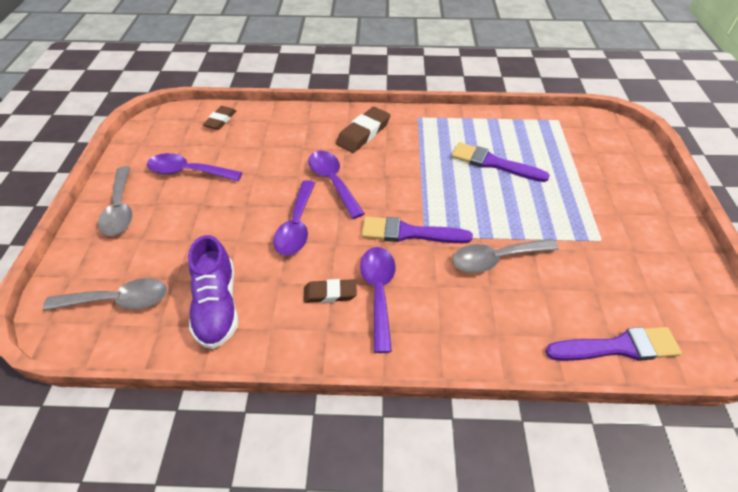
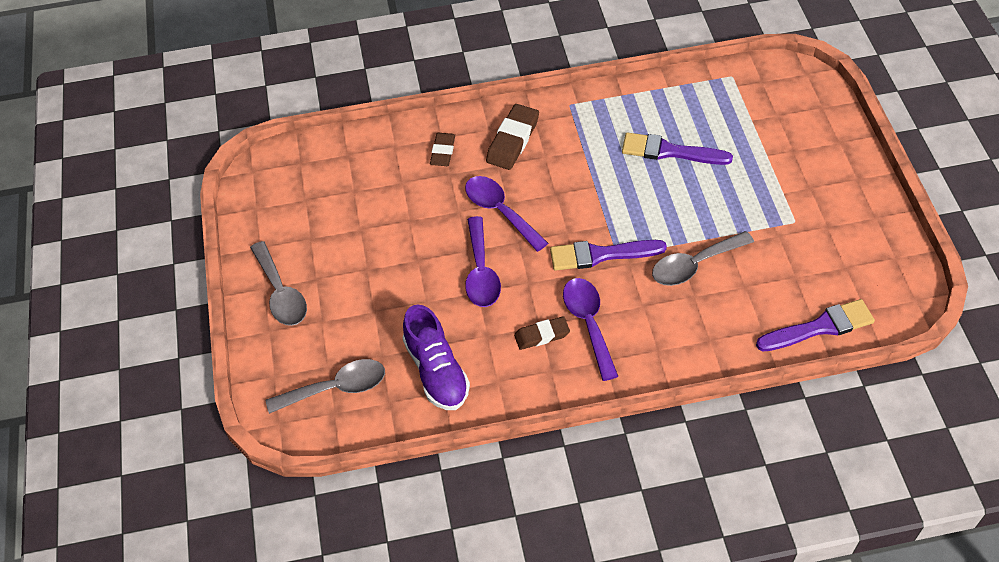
camera: 10 degrees left, 5 degrees up
(188, 172) = (332, 232): purple spoon -> none
(220, 120) = (335, 156): brown eraser -> brown eraser (443, 152)

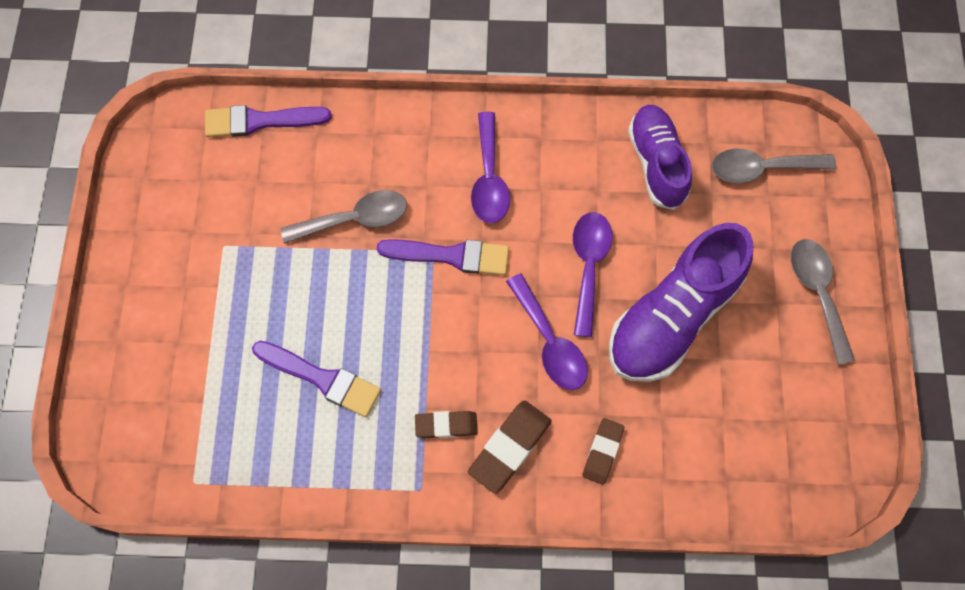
camera: 170 degrees left, 15 degrees up
(403, 250) = (672, 317): none -> purple shoe
(542, 335) = (541, 177): brown eraser -> brown eraser (446, 425)

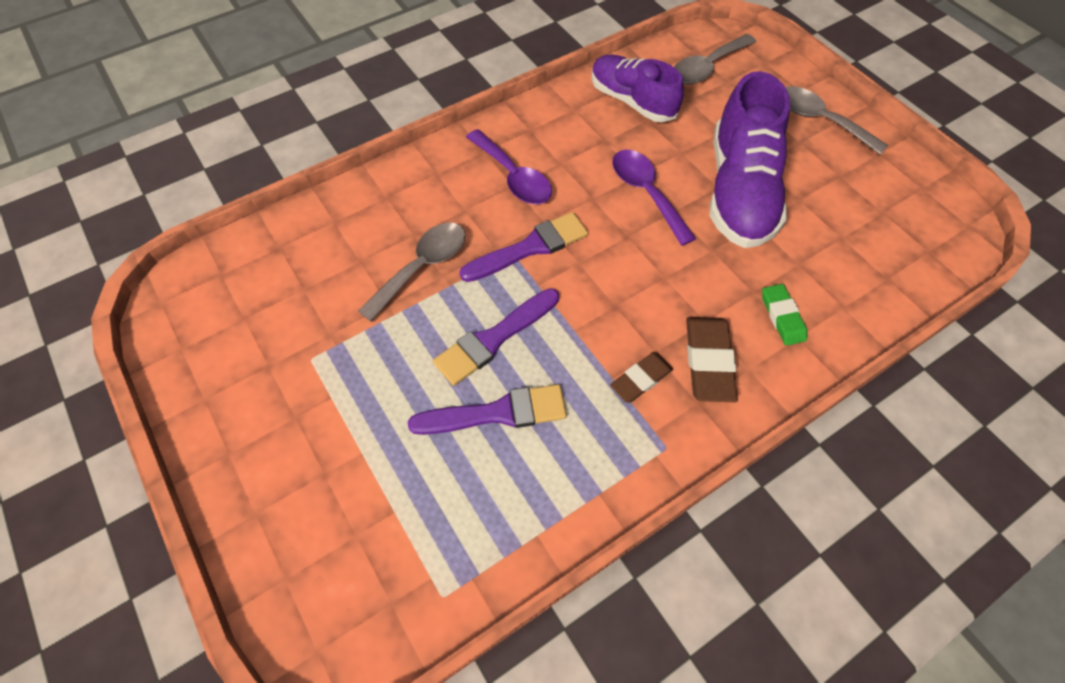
camera: 35 degrees left, 10 degrees down
(260, 121) = (271, 241): purple brush -> purple brush (494, 339)
(549, 342) = (666, 263): purple spoon -> none
(602, 452) = (782, 317): brown eraser -> green eraser

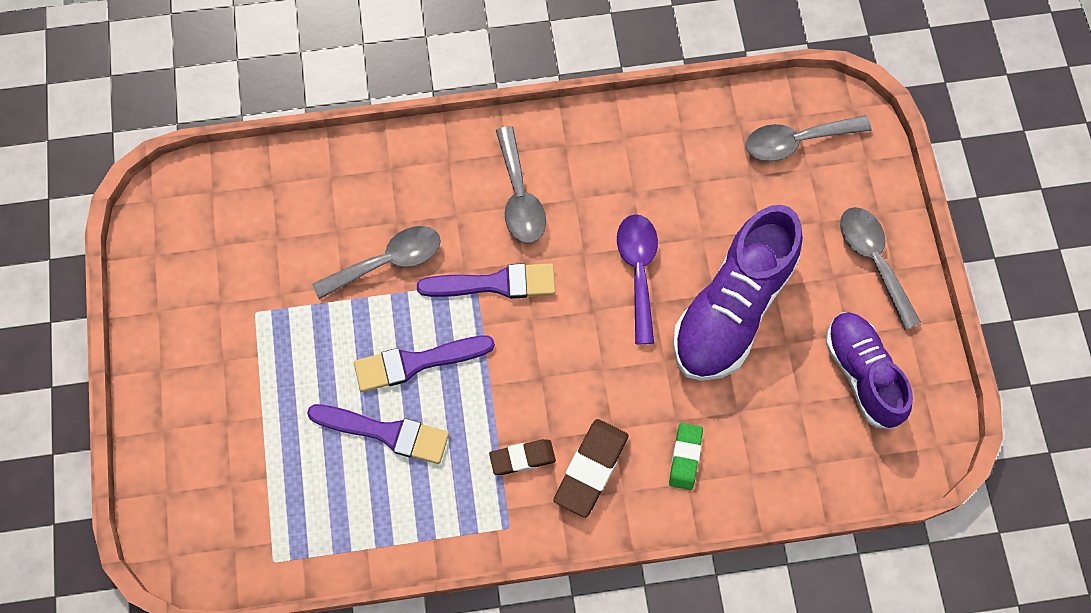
camera: 25 degrees right, 10 degrees up
(513, 176) = (519, 196): purple spoon -> grey spoon
(632, 101) = (689, 153): purple shoe -> purple shoe (862, 374)

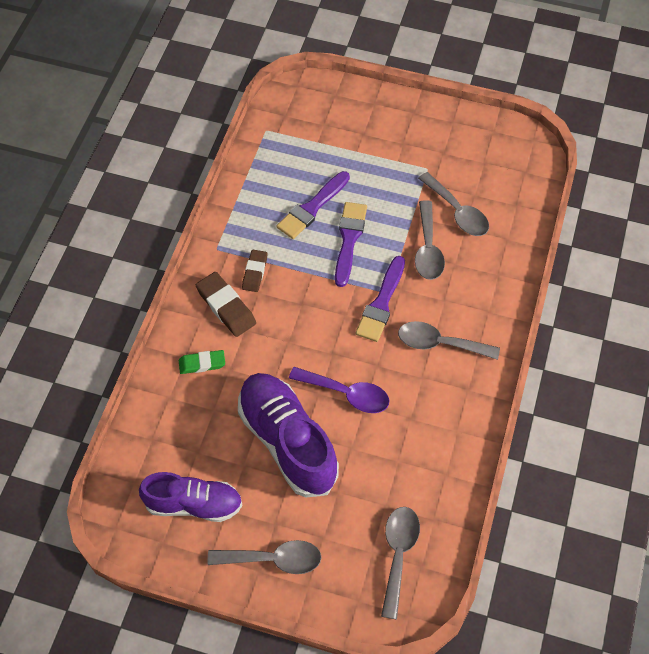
camera: 115 degrees right, 10 degrees down
(313, 249) = (457, 212): none -> grey spoon
(685, 457) = (202, 363): green eraser -> green eraser turned 45 degrees counterclockwise

